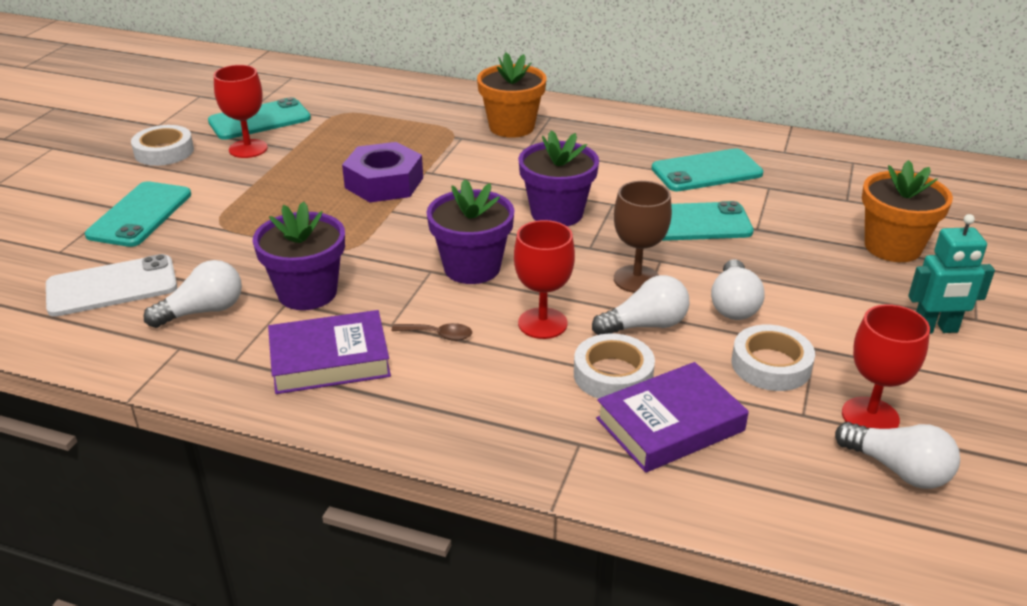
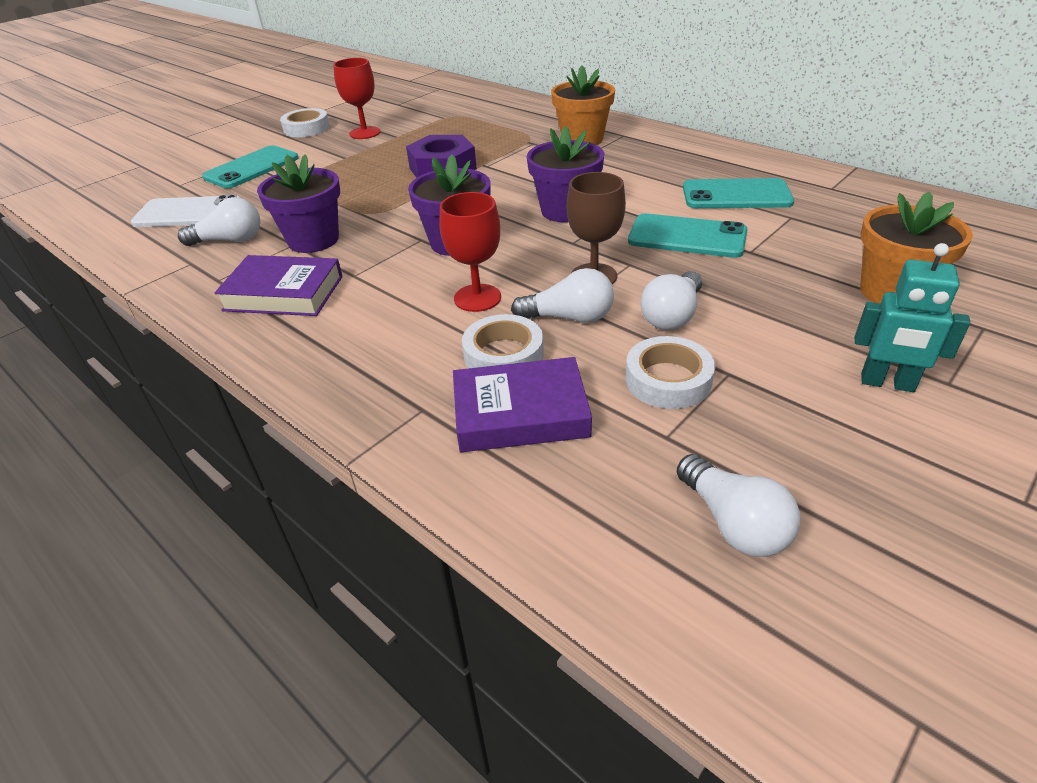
camera: 25 degrees right, 5 degrees up
(259, 120) = (390, 114): turquoise phone -> none
(438, 335) = (383, 290): brown spoon -> none
(870, 416) = (741, 457): red goblet -> none

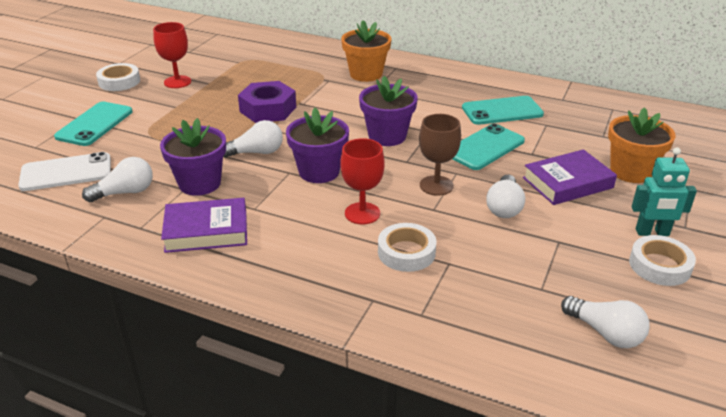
camera: 20 degrees left, 5 degrees down
(520, 413) = (441, 290): purple book -> purple book (567, 183)
(569, 317) = (436, 219): white light bulb -> white light bulb (256, 152)
(668, 380) = (524, 252): white tape -> white tape (659, 265)
(687, 237) = (484, 147): turquoise phone -> turquoise phone turned 45 degrees counterclockwise

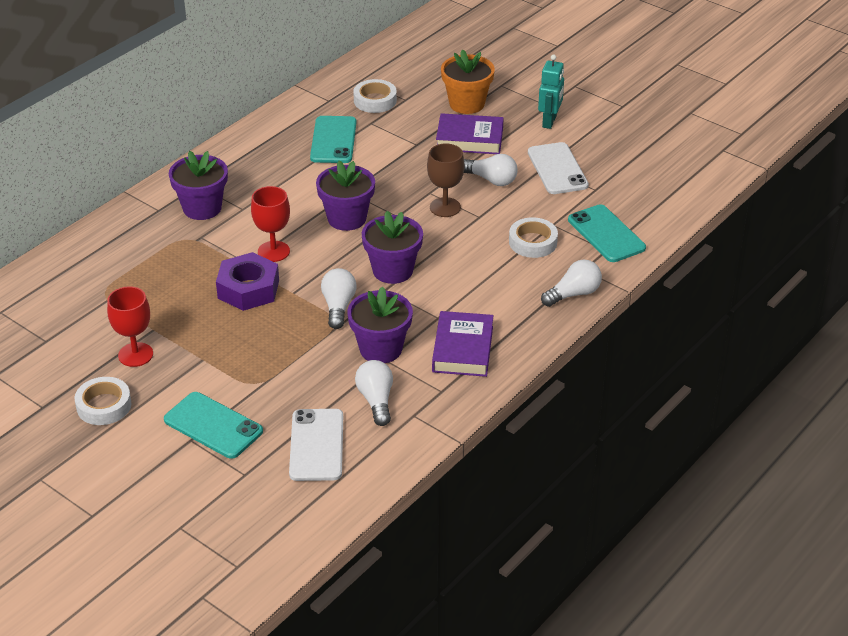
camera: 75 degrees left, 5 degrees up
(362, 213) = (470, 256): red goblet -> red goblet (273, 251)
(366, 74) = (202, 208): orange flower pot -> purple flower pot
(484, 147) = (394, 167): turquoise phone -> turquoise phone (606, 234)
(560, 252) = (557, 169): none -> white phone
(567, 183) = (469, 139): purple book -> purple book turned 75 degrees counterclockwise
(605, 333) = (646, 176): white light bulb -> white light bulb (573, 294)
(659, 265) = (587, 131): white tape -> white tape (375, 100)

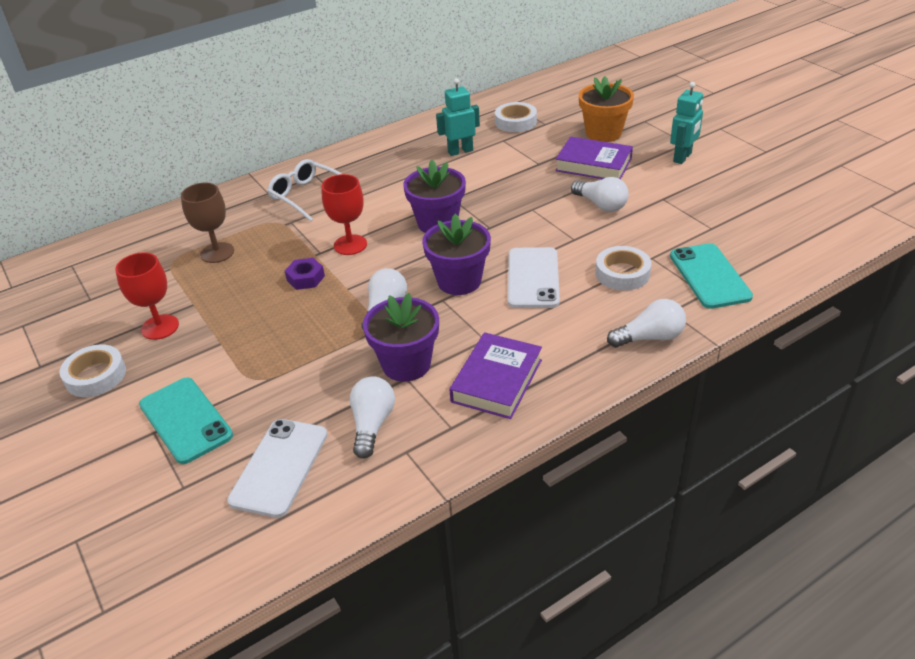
camera: 20 degrees right, 0 degrees up
(202, 208) = (307, 196): purple flower pot -> white glasses
(248, 289) = (305, 278): purple nut -> purple nut, size x0.55
(333, 140) = (460, 151): turquoise phone -> turquoise robot
(445, 207) = (541, 225): brown goblet -> brown goblet (217, 253)
(557, 169) = (675, 203): white phone -> white phone (533, 278)

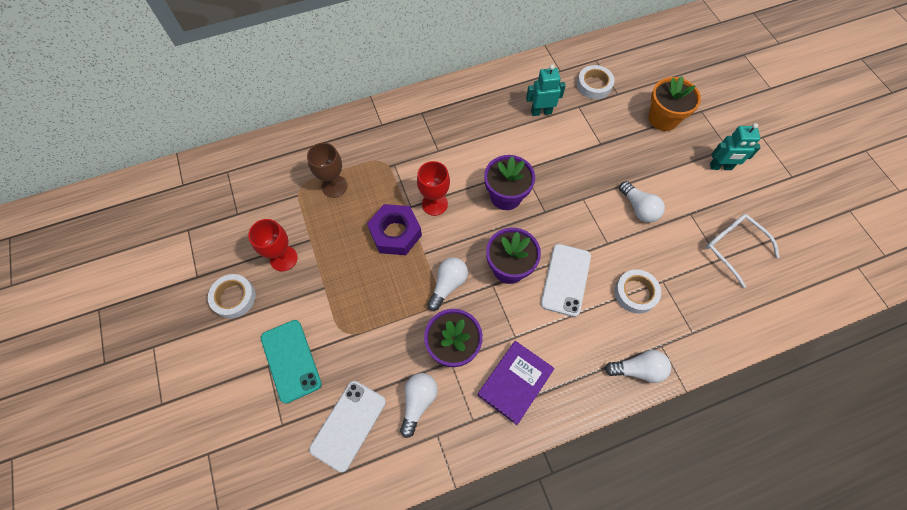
camera: 10 degrees right, 25 degrees up
(305, 278) = (395, 233): purple nut -> purple nut, size x1.81
(307, 196) = (411, 136): white glasses -> white glasses (733, 248)
(593, 164) = (645, 157): purple book -> none
(682, 157) = (720, 167): turquoise robot -> turquoise robot turned 45 degrees clockwise
(709, 276) = (702, 314): turquoise phone -> none

